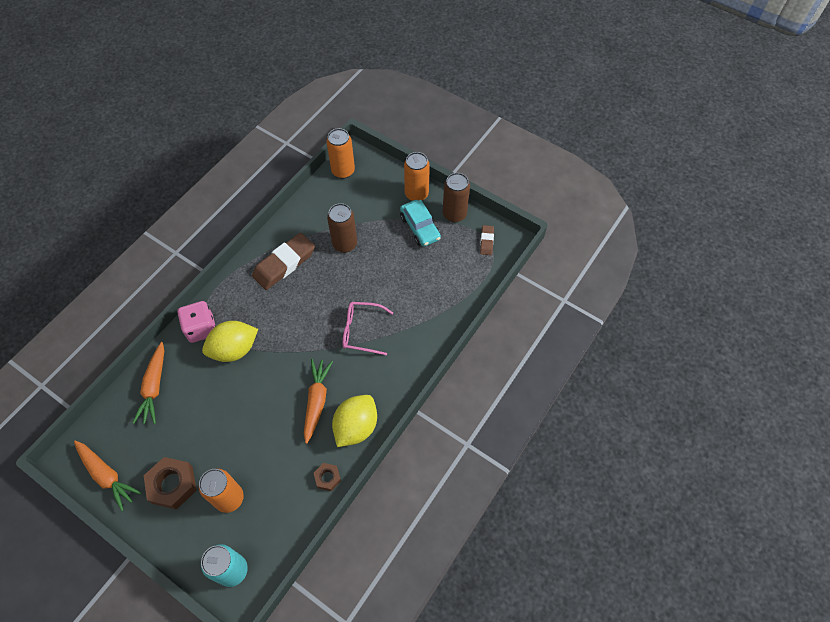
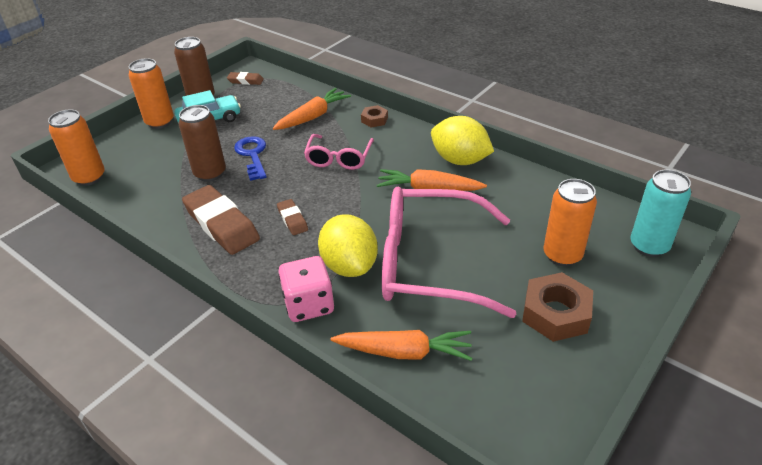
camera: 85 degrees left, 20 degrees down
(107, 475) = (556, 396): orange carrot -> orange carrot (313, 117)
(230, 403) = (432, 263): none -> pink glasses
(286, 307) = (292, 219): none -> brown eraser
(327, 478) = (522, 178): brown nut -> brown nut (374, 120)
(368, 268) = (252, 155): none -> blue key

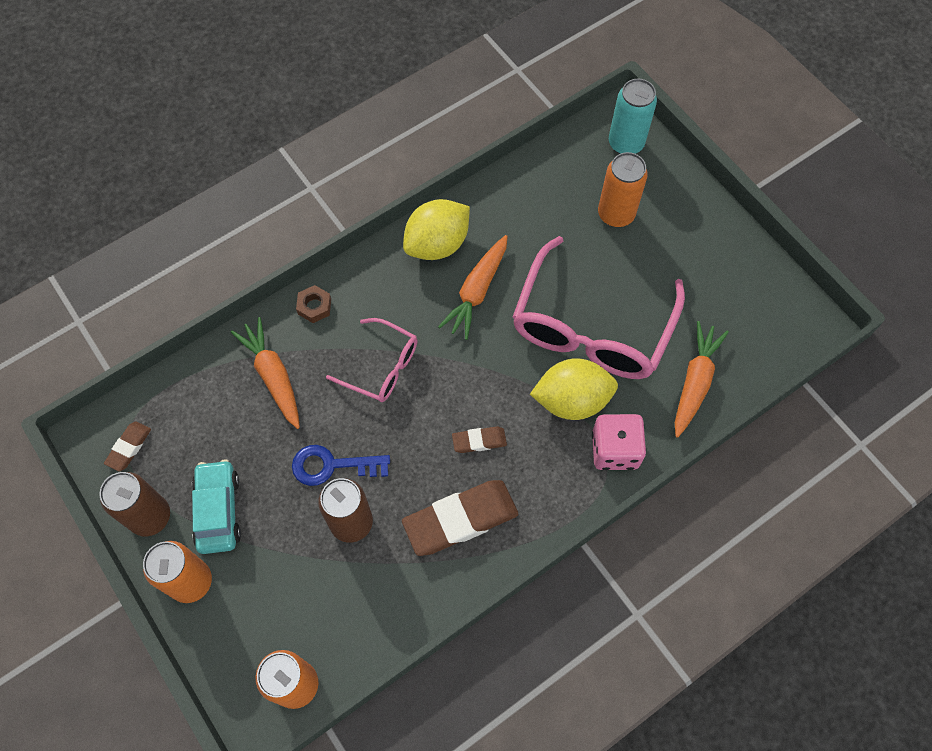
camera: 75 degrees left, 25 degrees up
(556, 313) = (683, 250): brown nut -> none

